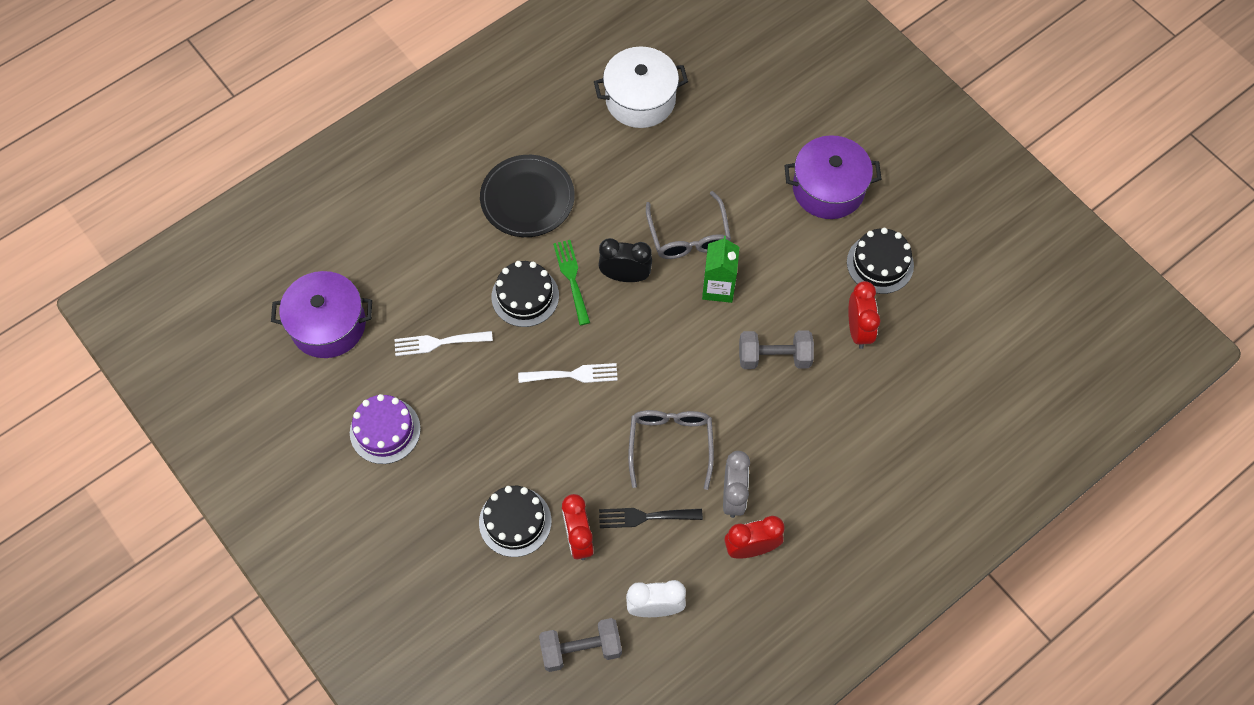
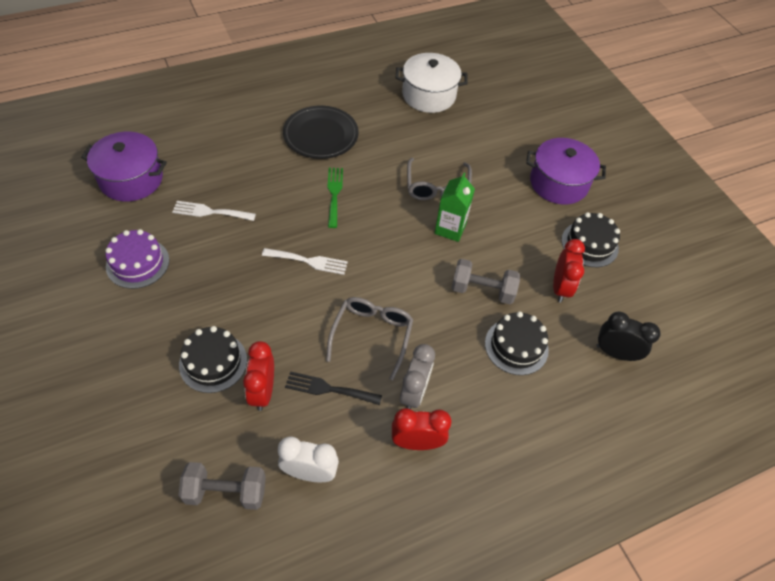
camera: 10 degrees right, 10 degrees down
(525, 296) = (292, 197): black cake -> black cake (516, 346)
(625, 276) = (377, 202): black clock -> black clock (615, 353)

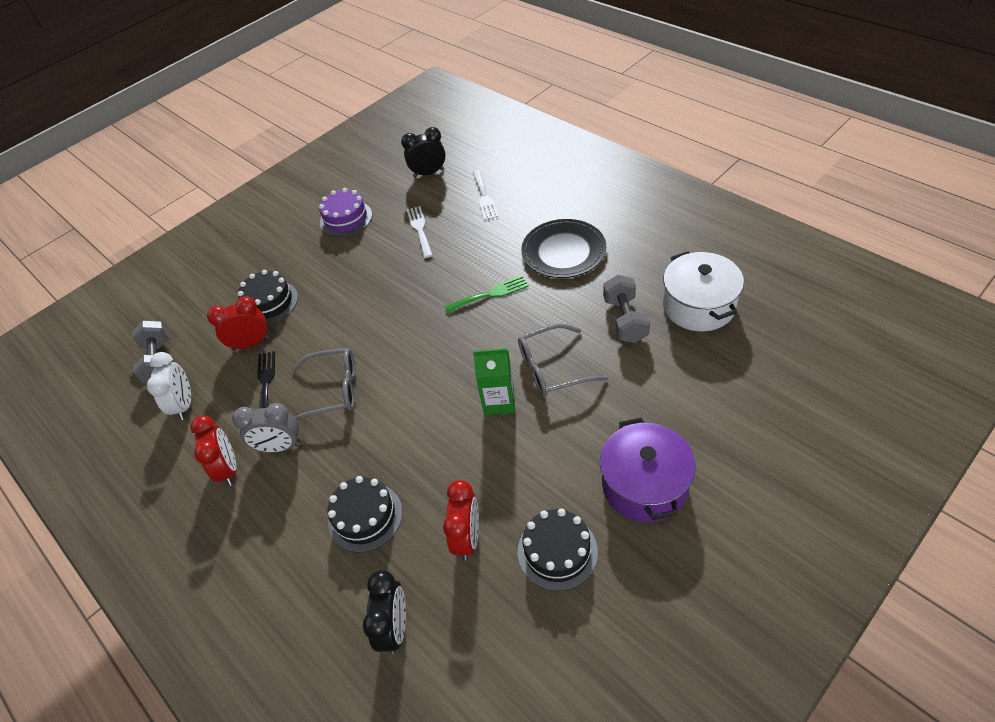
camera: 80 degrees right, 5 degrees down
(131, 179) = (428, 173): purple pot -> black clock
(309, 261) = (397, 313): white fork -> white fork (484, 197)
(482, 290) = (427, 460): grey dumbbell -> grey dumbbell (625, 320)
(560, 288) = (467, 537): red clock -> red clock turned 75 degrees counterclockwise

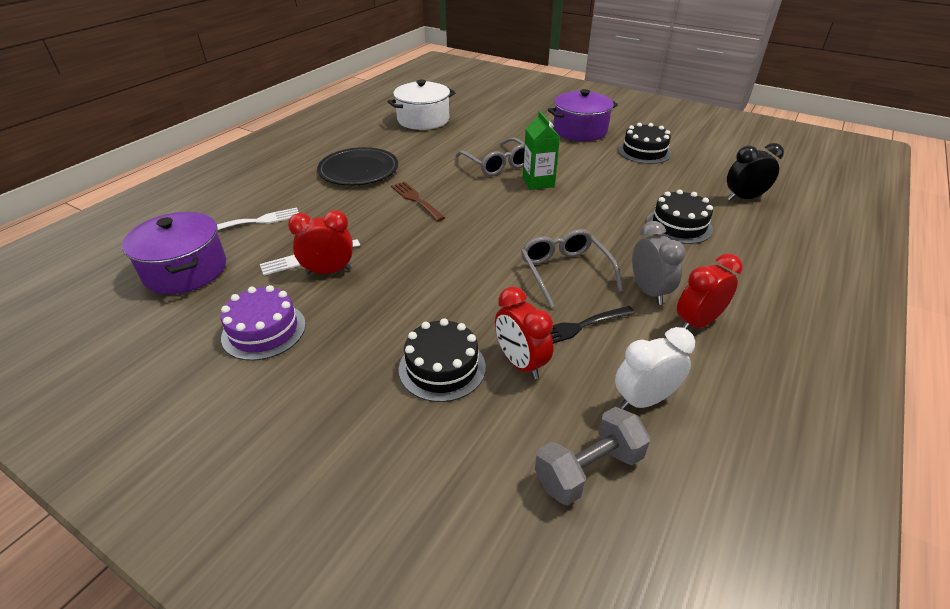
camera: 110 degrees left, 10 degrees down
(428, 173) = (185, 270): black clock -> purple pot
(467, 537) = (659, 181): red clock -> red clock (328, 271)
(490, 294) = (416, 199): green fork -> brown fork
(625, 320) = (441, 142): grey dumbbell -> none

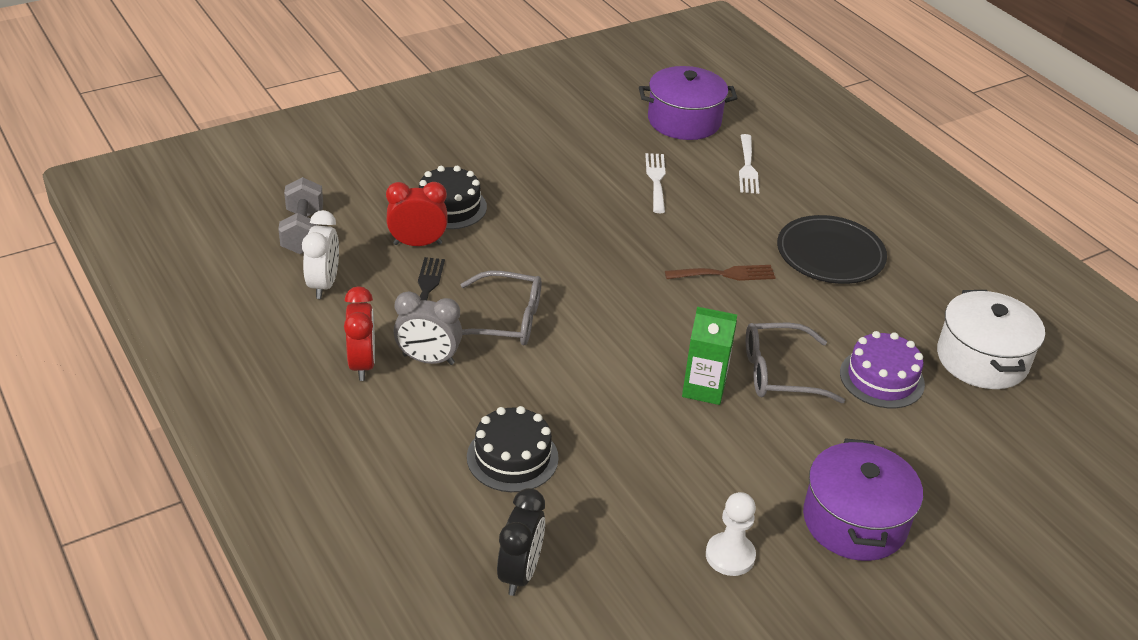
camera: 115 degrees right, 0 degrees up
(264, 331) = (566, 142): purple cake -> purple cake (882, 378)
(328, 271) = (624, 187): red clock -> none
(644, 152) = (730, 556): black cake -> white pawn

